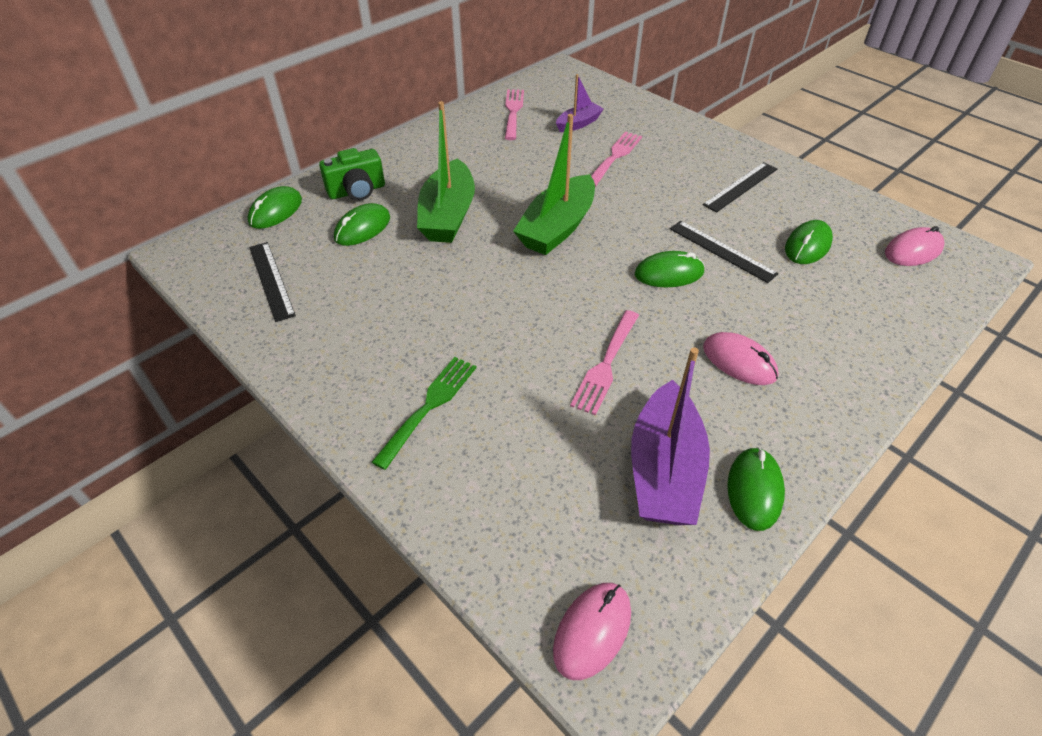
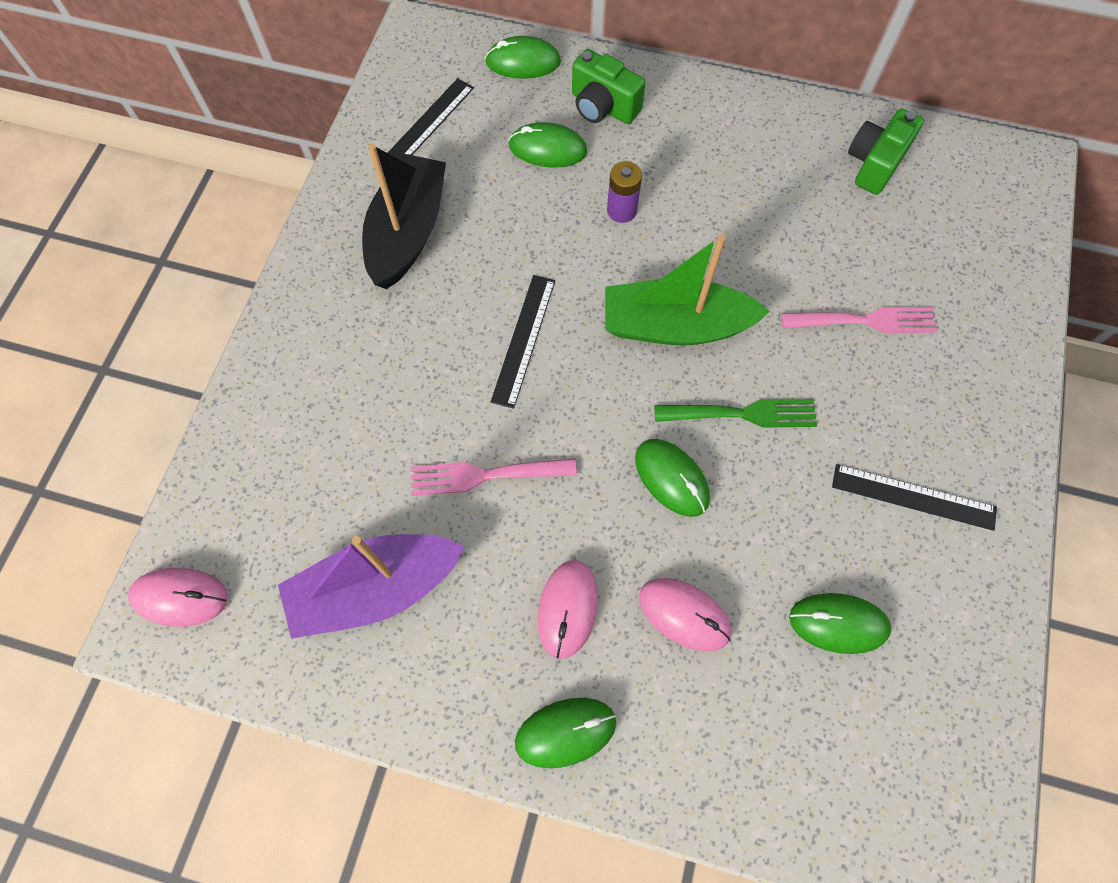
camera: 60 degrees right, 20 degrees up
(357, 327) = (408, 232): none -> black boat
(429, 407) = (344, 348): green fork -> green fork (741, 414)
(448, 215) = (621, 210): green boat -> purple battery
(513, 112) = (874, 164): pink fork -> green camera
(578, 124) = (908, 246): purple boat -> none
(721, 251) = (755, 522): black ruler -> black ruler (523, 340)
(754, 490) = (393, 684): green mouse -> green mouse (565, 732)
(913, 250) = (925, 770): pink mouse -> pink mouse (684, 614)

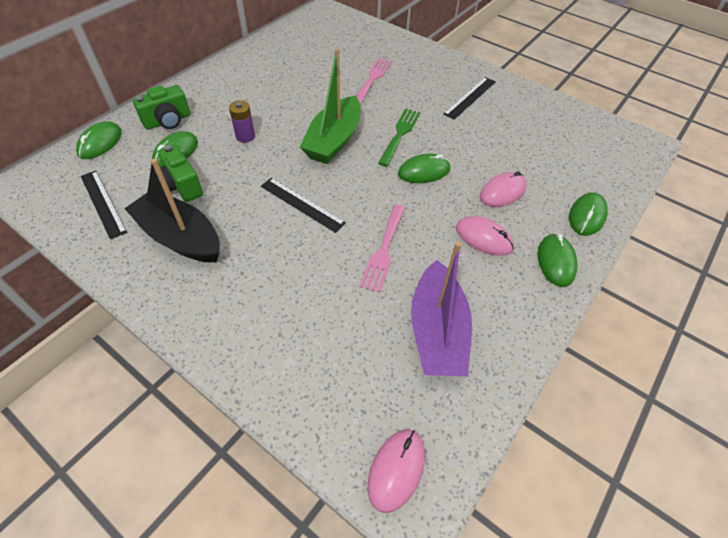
camera: 70 degrees left, 15 degrees down
(838, 623) = (524, 141): green mouse -> green mouse (587, 216)
(874, 164) = (289, 47): green camera -> green camera (180, 186)

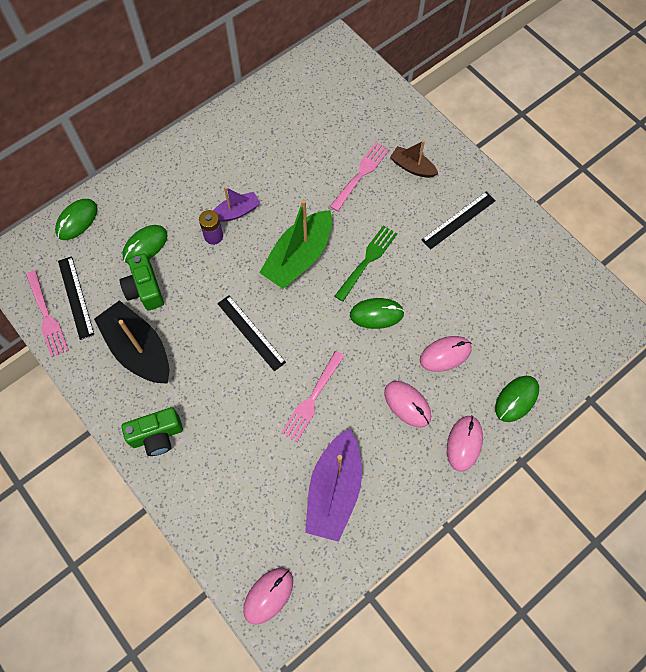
camera: 15 degrees right, 15 degrees up
(69, 224) = (46, 316): none -> pink fork
(168, 121) = (142, 201): green camera -> green camera (157, 436)
(264, 117) = (236, 212): none -> purple boat
(415, 70) = (412, 167): none -> brown boat
(555, 261) = (464, 443): green mouse -> pink mouse

